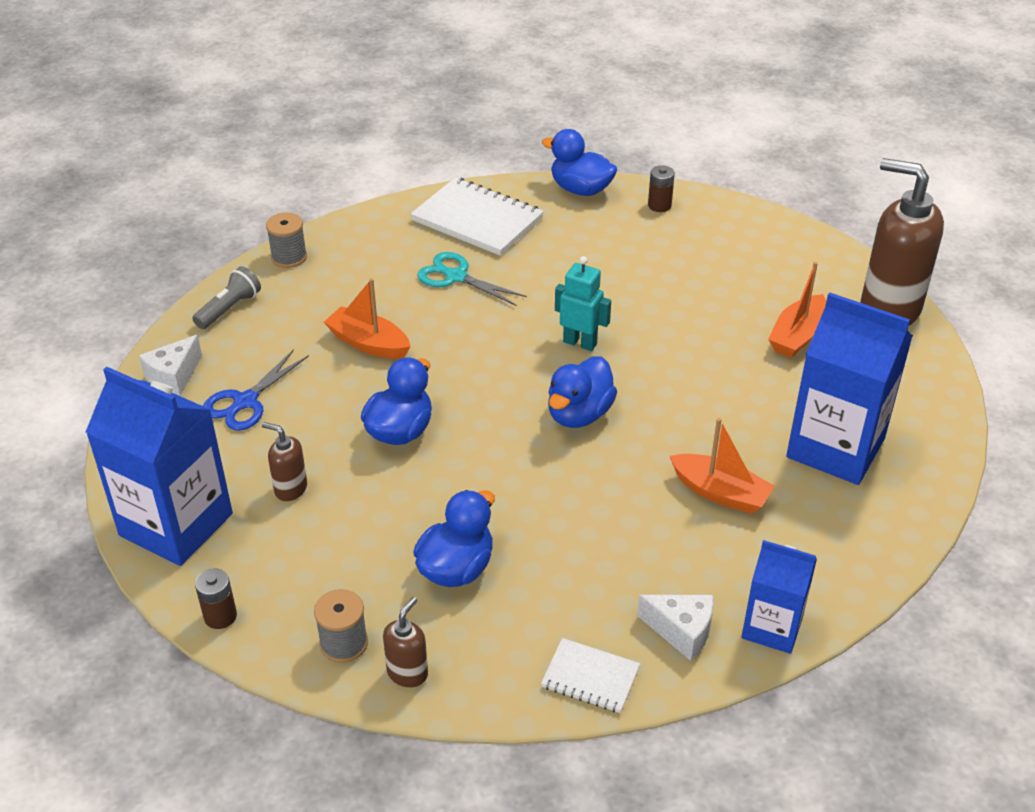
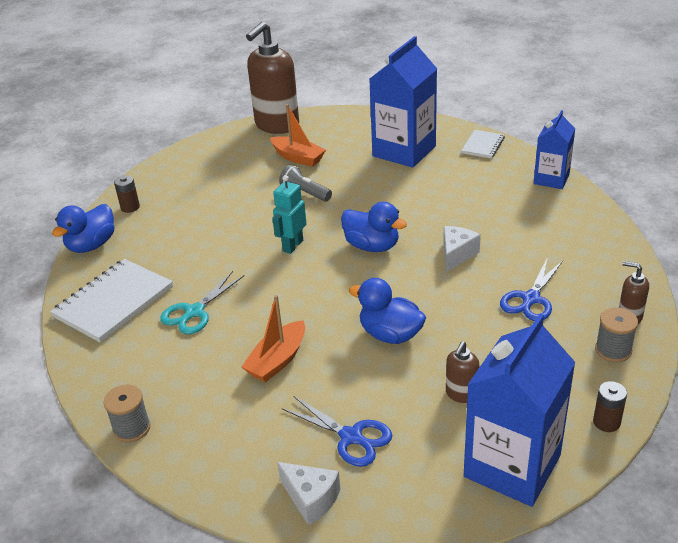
camera: 85 degrees left, 5 degrees down
(229, 309) = (207, 467): grey flashlight -> grey flashlight (305, 193)
(456, 568) = (530, 299): blue duck -> blue scissors
(590, 677) = (608, 242): white notebook -> white notebook (483, 145)
(681, 631) = (562, 209): white cheese -> white cheese (456, 254)
(720, 493) = (446, 192): orange boat -> none

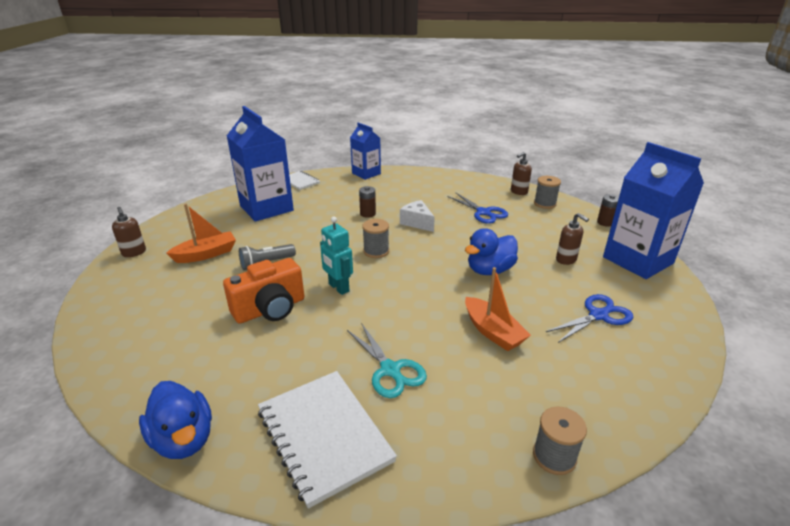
camera: 70 degrees left, 5 degrees down
(130, 207) = (142, 386): brown battery -> brown battery (368, 214)
(240, 222) = (270, 309): none -> orange camera
(276, 125) = (134, 253): brown soap dispenser -> brown soap dispenser, size x0.45
(311, 499) = (664, 351): white cheese -> none
(372, 246) = (376, 251): blue duck -> grey spool

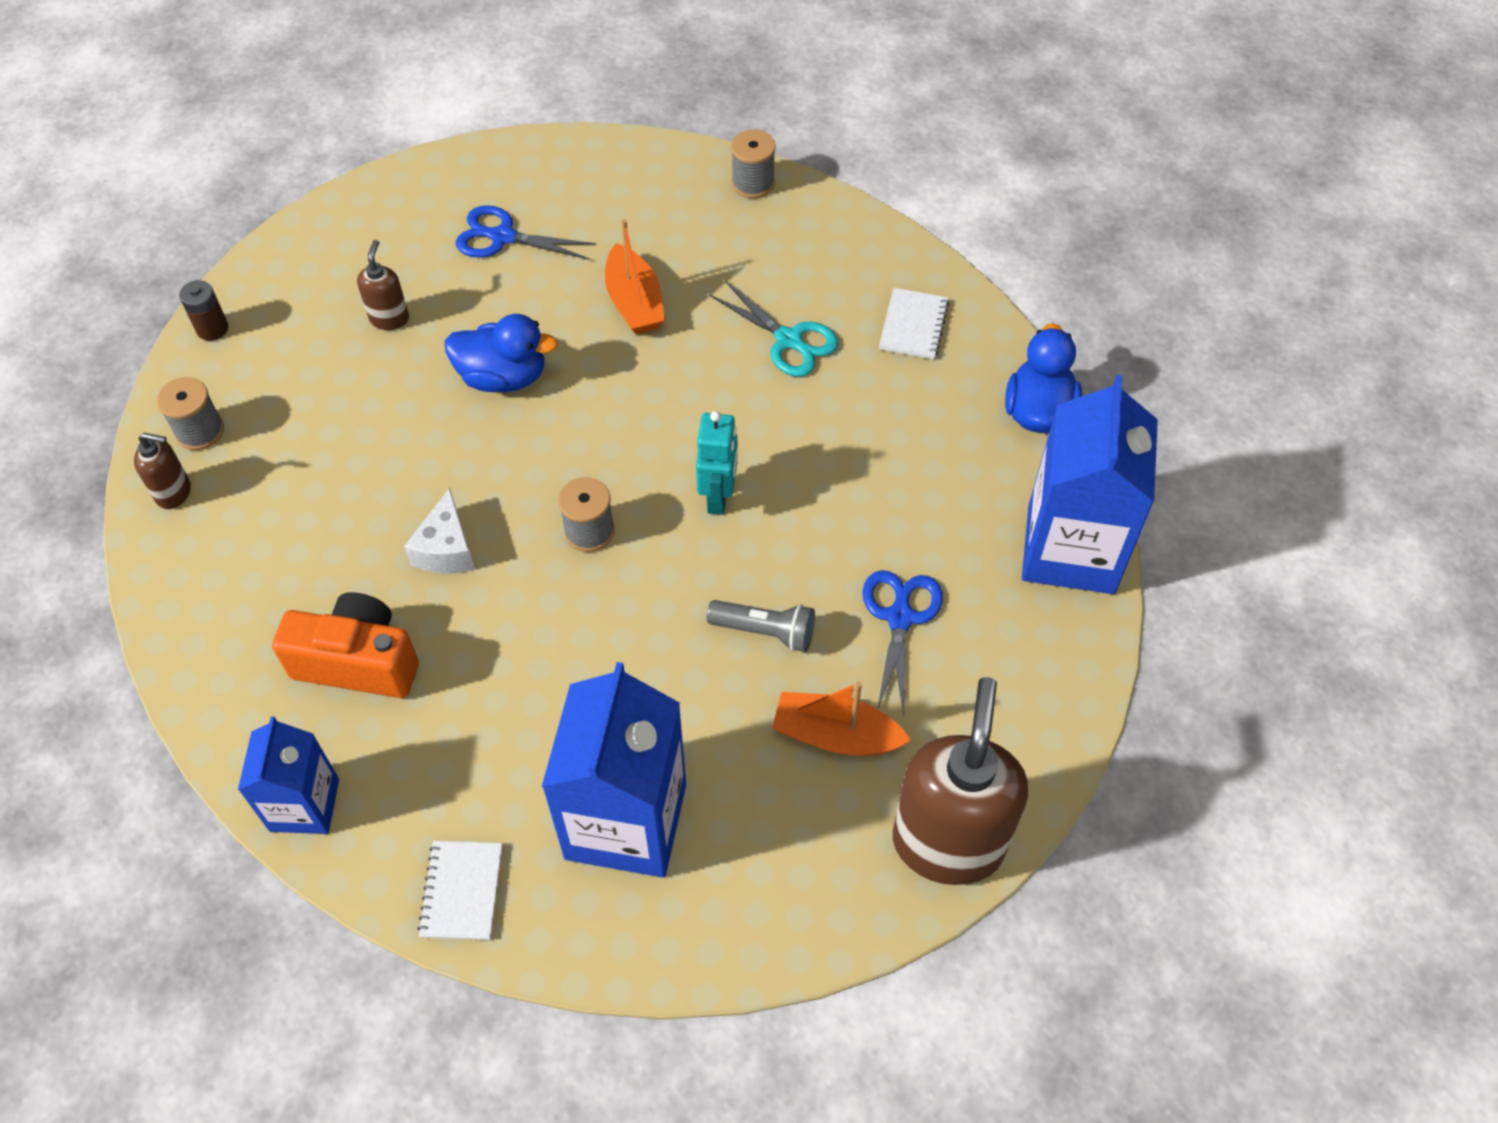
camera: 135 degrees left, 25 degrees up
(134, 253) = (948, 843): brown soap dispenser -> brown soap dispenser, size x2.25
(270, 309) = (836, 525): orange camera -> orange camera (358, 662)
(324, 436) = (913, 326): white notebook -> white notebook, size x0.54
(368, 214) = (484, 642): brown battery -> none
(390, 370) = (789, 340): turquoise scissors -> turquoise scissors turned 120 degrees clockwise
(483, 212) = (318, 489): blue scissors -> blue scissors (900, 617)
(492, 332) = (634, 302): orange boat -> orange boat turned 150 degrees clockwise
(637, 260) = (317, 252): blue carton -> blue carton (1071, 549)

